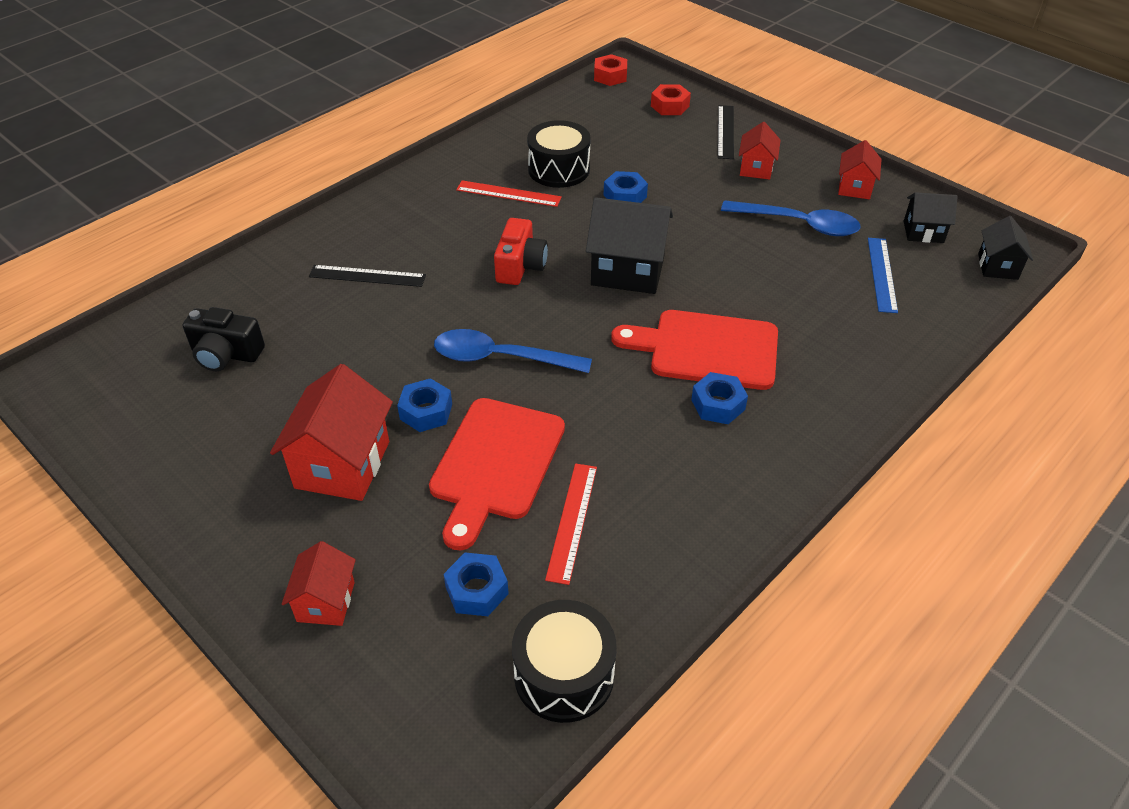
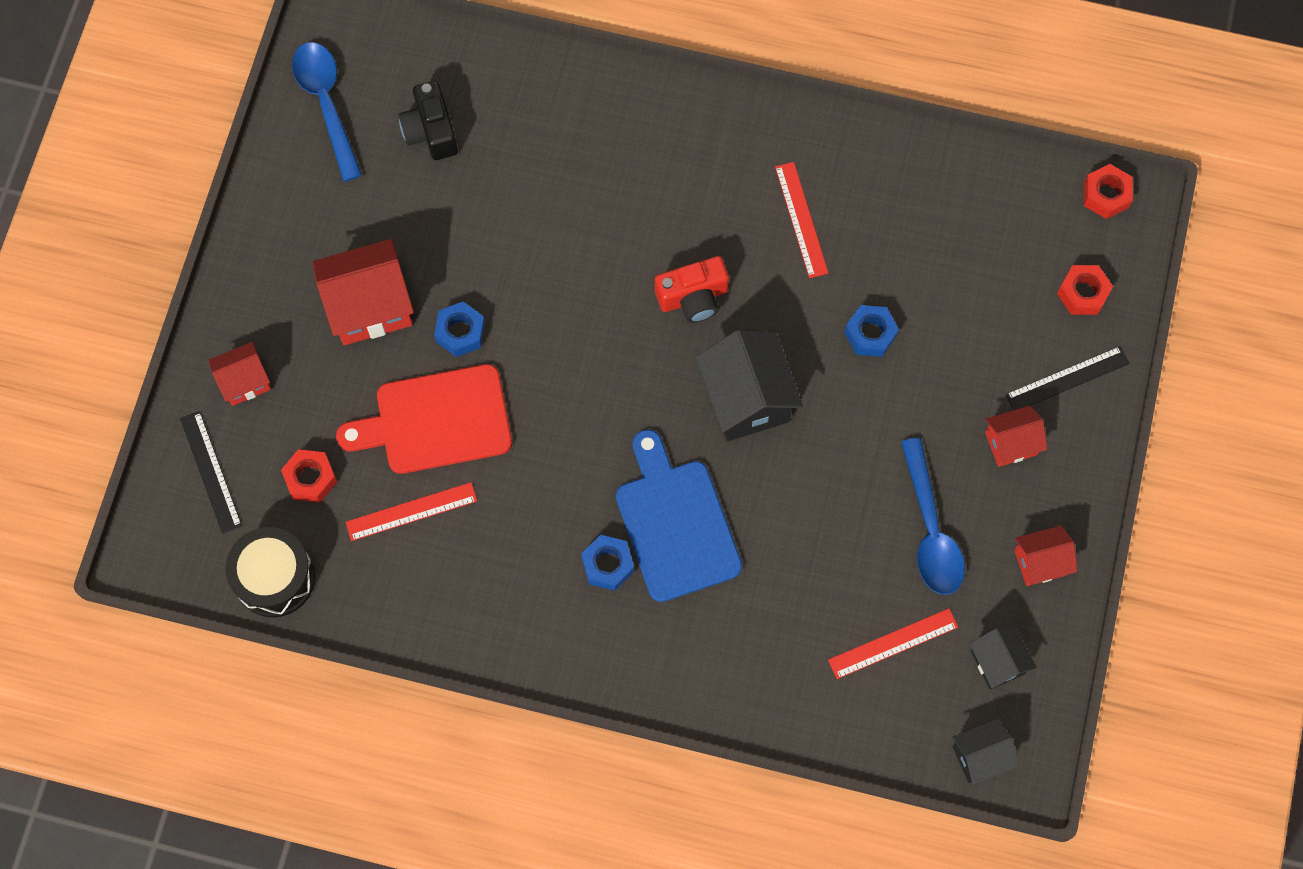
camera: 60 degrees right, 25 degrees up
(367, 276) = (595, 173): black ruler -> black ruler (210, 472)
(477, 590) = (310, 478): blue nut -> red nut
(501, 358) = (558, 354): blue spoon -> blue spoon (326, 104)
(559, 169) = (876, 244): black drum -> none
(706, 349) = (675, 523): red cutting board -> blue cutting board
(881, 274) = (893, 643): blue ruler -> red ruler

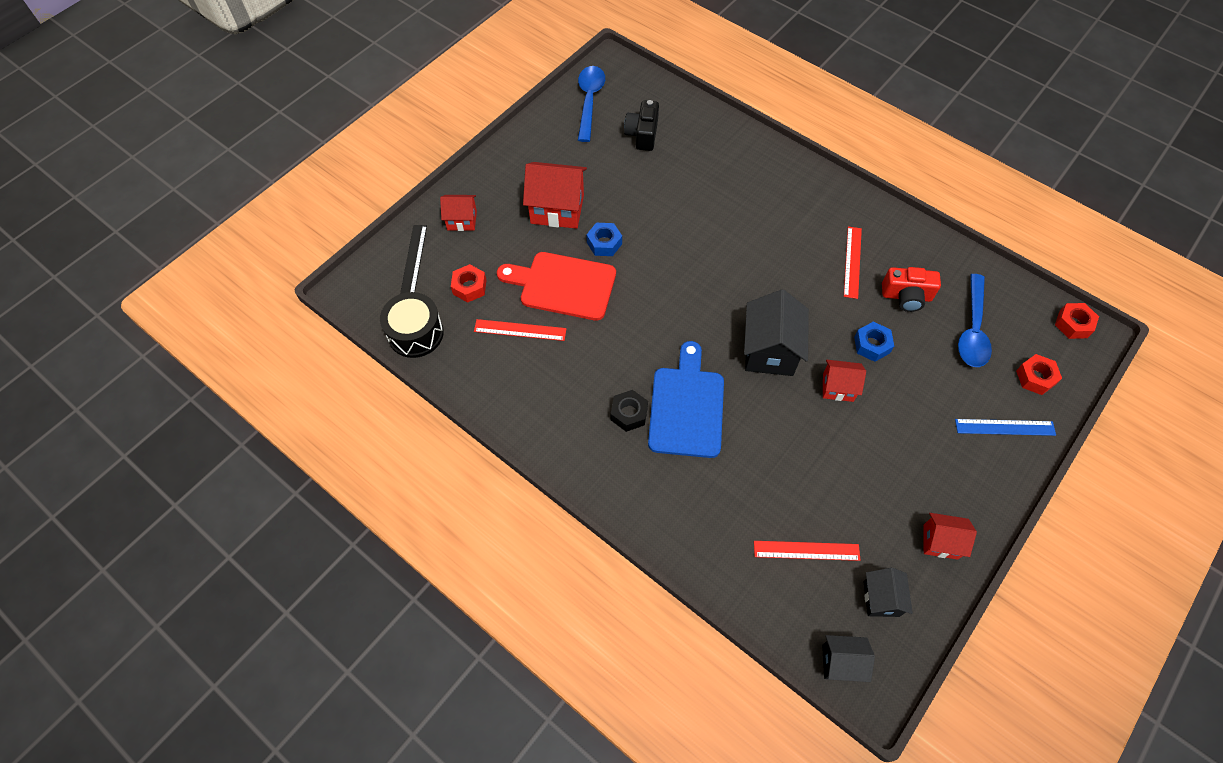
camera: 25 degrees right, 10 degrees down
(607, 565) = (629, 413): blue nut -> black nut
(693, 297) = (761, 279): red camera -> red camera (906, 296)
(930, 529) = (865, 484): blue spoon -> blue spoon (972, 329)
(1011, 443) = (947, 452): red house -> red house (838, 387)
(1067, 379) = (1005, 427): black ruler -> blue ruler

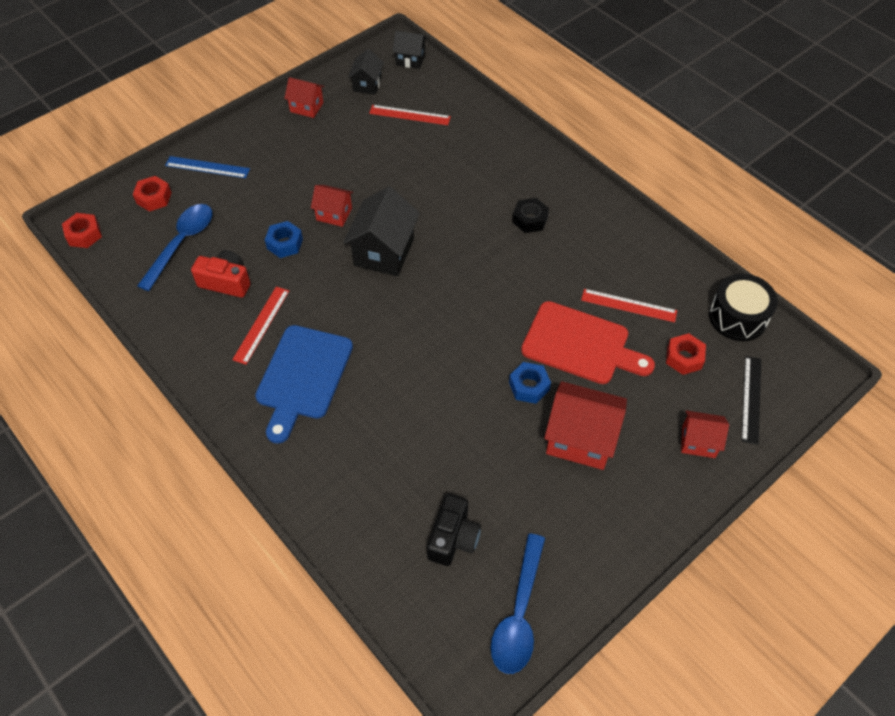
camera: 170 degrees left, 5 degrees down
(686, 407) = (476, 218): blue cutting board -> blue cutting board (303, 377)

